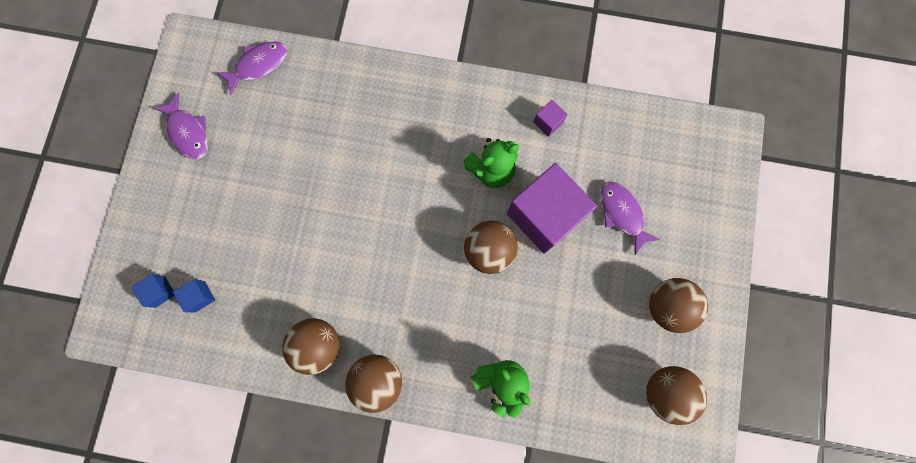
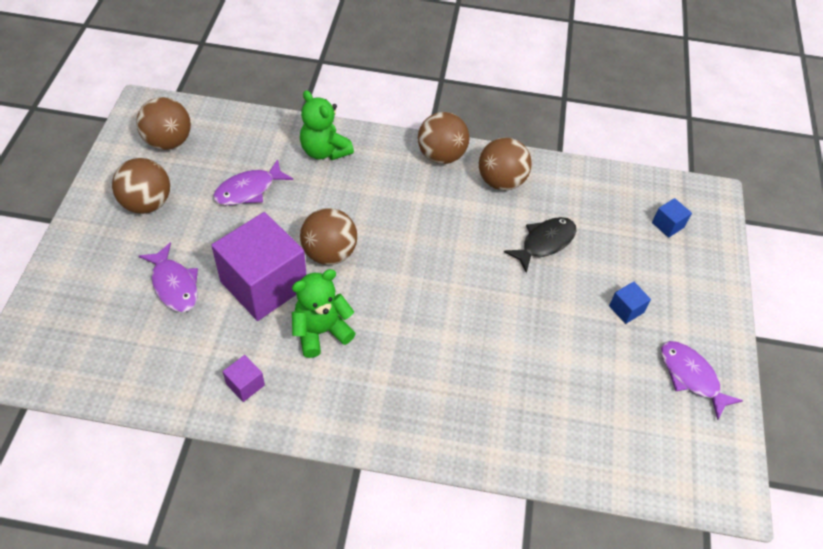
camera: 175 degrees right, 25 degrees down
(200, 296) = (626, 220): blue cube -> blue cube (626, 309)
(258, 65) = (627, 460): purple fish -> purple fish (248, 190)
(286, 267) = (545, 243): none -> black fish

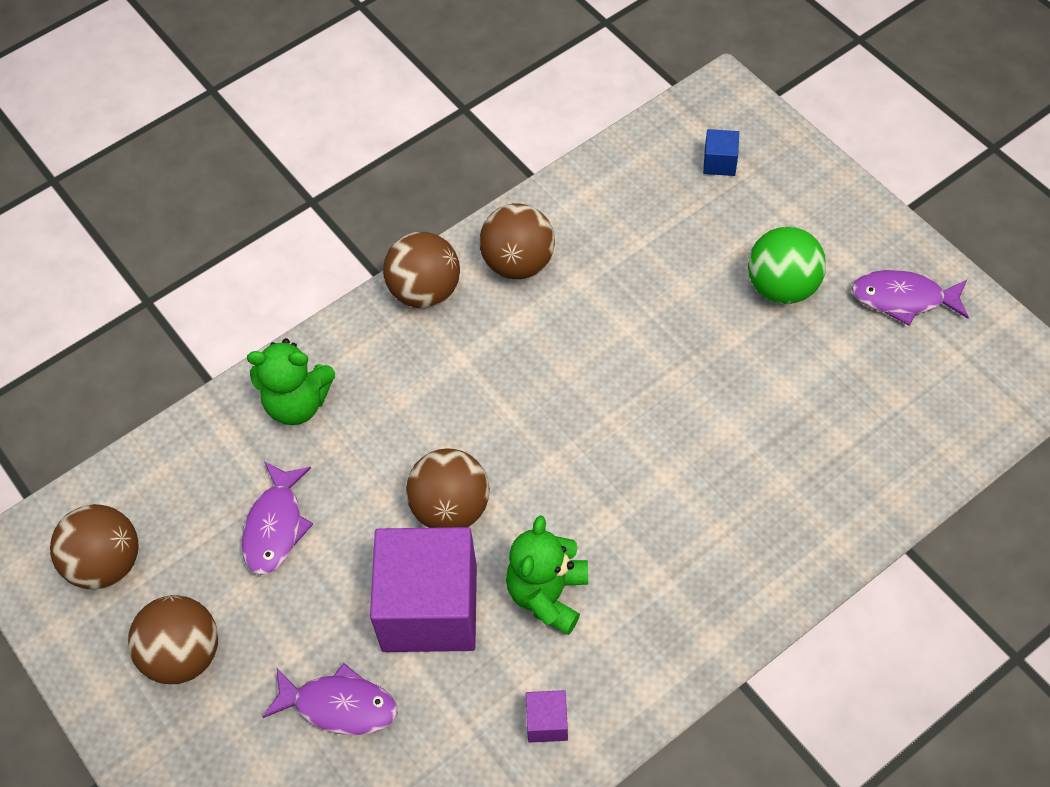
camera: 40 degrees left, 5 degrees up
(545, 243) = (636, 290): black fish -> none
(626, 309) = (782, 287): blue cube -> green ball

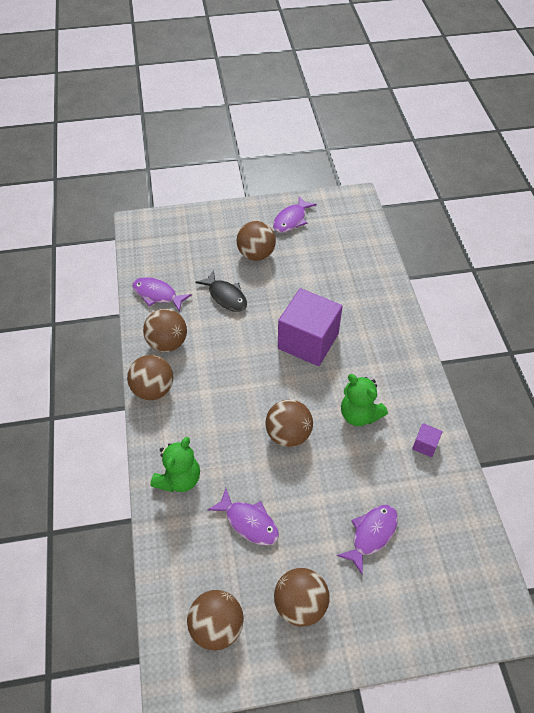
camera: 65 degrees left, 5 degrees down
(429, 608) = (338, 468): purple cube -> purple cube (308, 341)
(600, 200) = (157, 295): none -> purple fish
(660, 291) = (226, 296): none -> black fish
(719, 162) = (173, 243): blue cube -> none
(782, 287) = (256, 254): green ball -> brown ball

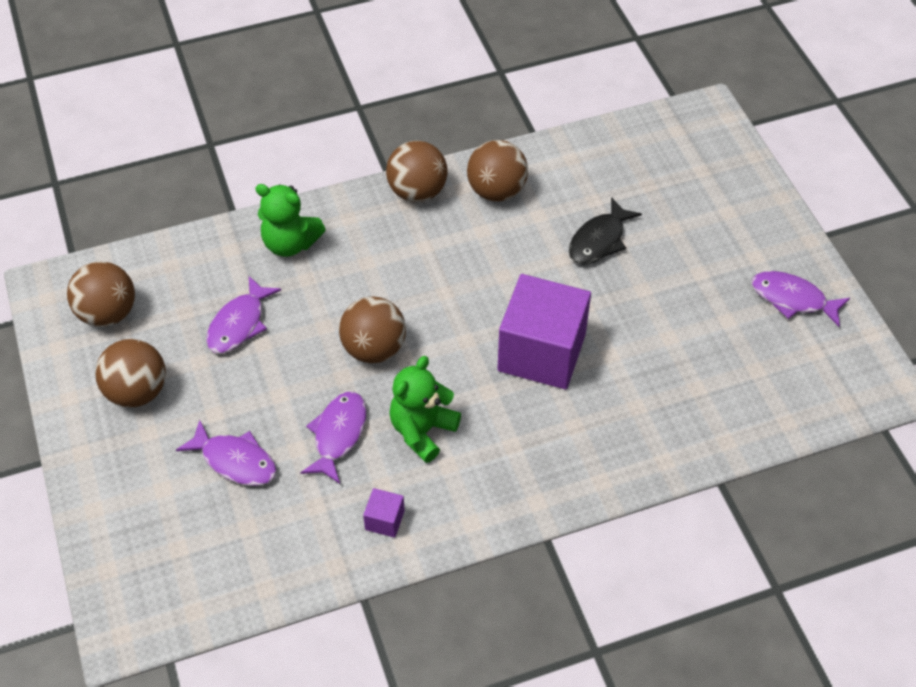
camera: 80 degrees right, 0 degrees up
(157, 295) = (578, 163): purple fish -> purple fish (338, 434)
(256, 254) = (697, 264): brown ball -> none

